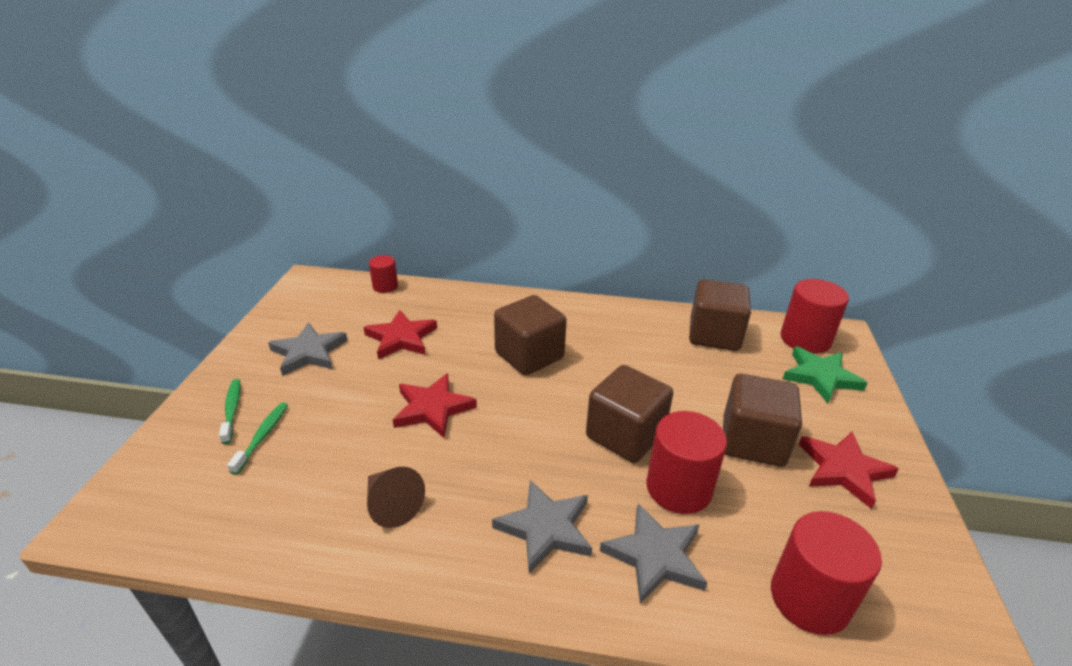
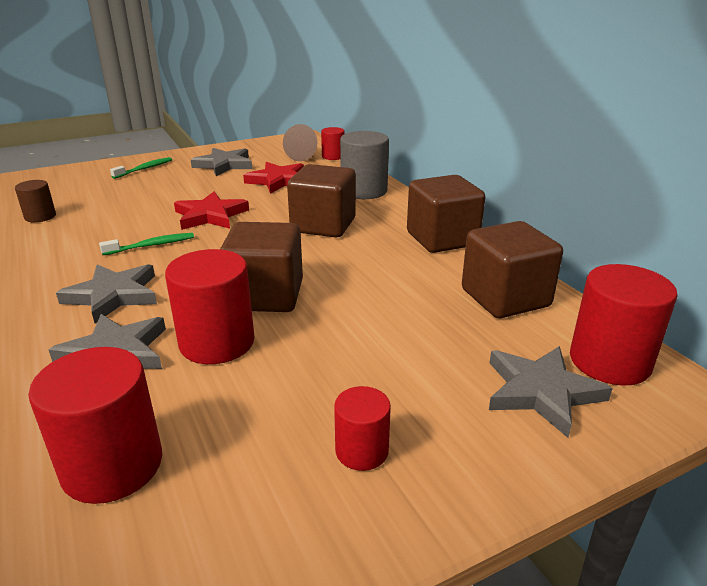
camera: 55 degrees right, 5 degrees down
(262, 436) = (128, 183): green toothbrush -> green toothbrush (152, 245)
(270, 540) = (40, 216): none -> brown cylinder
(391, 505) = (96, 237): brown cone -> brown cone (303, 156)
(485, 307) = (364, 191): none -> grey cylinder
(753, 441) = (339, 369): brown cube -> brown cube (442, 239)
(820, 377) = (541, 392): green star -> grey star
(843, 470) = (362, 451): red star -> red cylinder

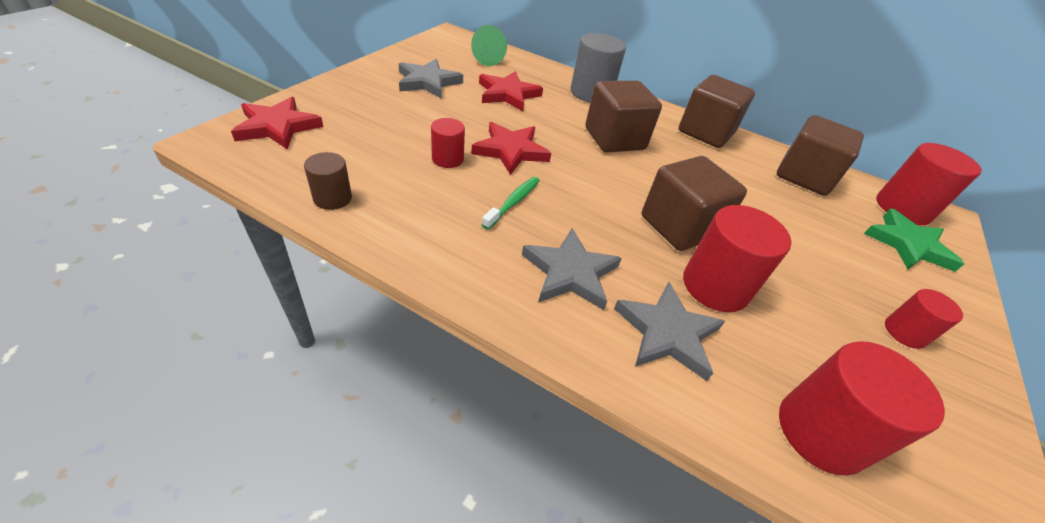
camera: 40 degrees left, 15 degrees up
(75, 175) = (277, 127): none -> red star
(144, 169) = (350, 102): green toothbrush -> none
(303, 156) = (485, 58): brown cone -> green cone
(333, 156) = (512, 55): red cylinder -> red cylinder (447, 159)
(541, 392) = (908, 244): grey star -> green star

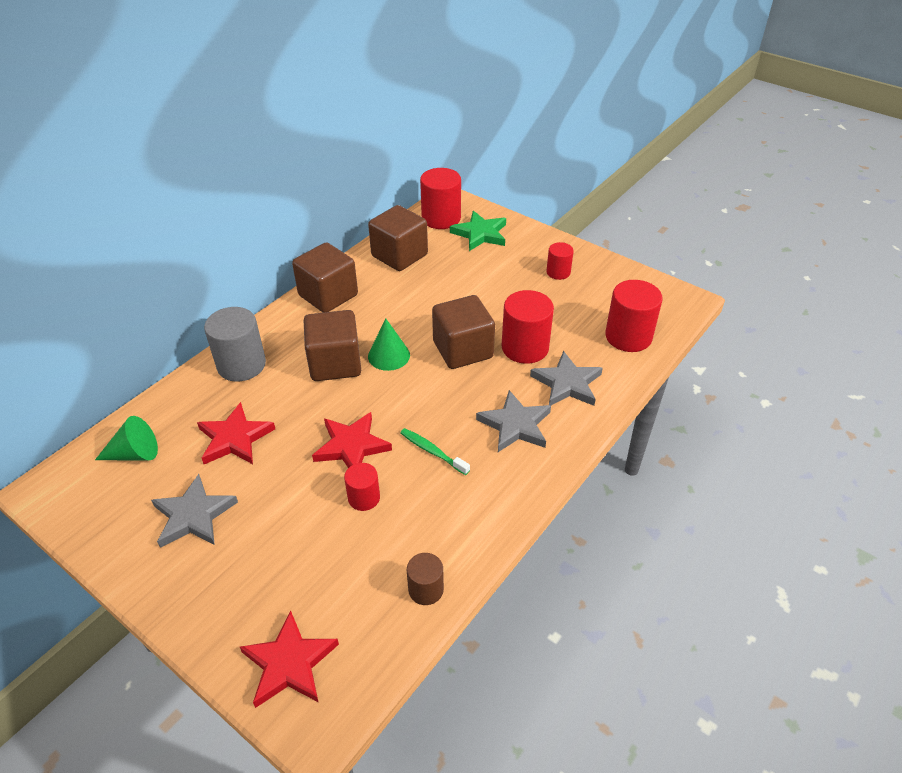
camera: 75 degrees left, 0 degrees up
(642, 171) = (389, 355): none -> green cone

